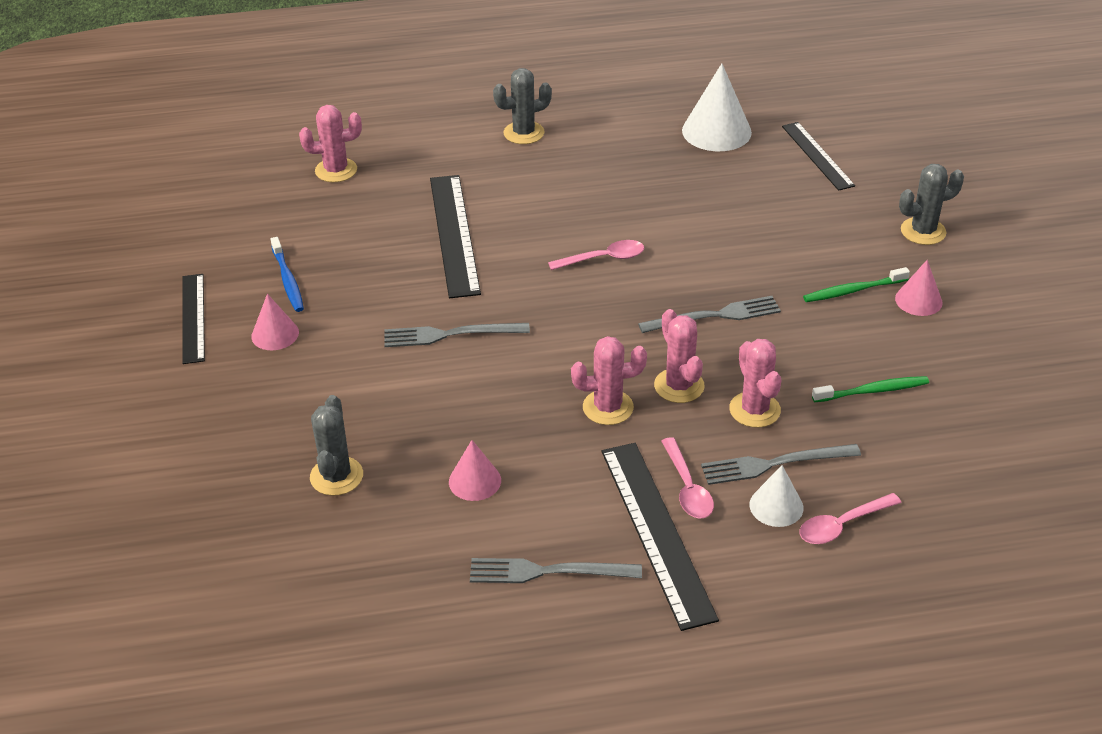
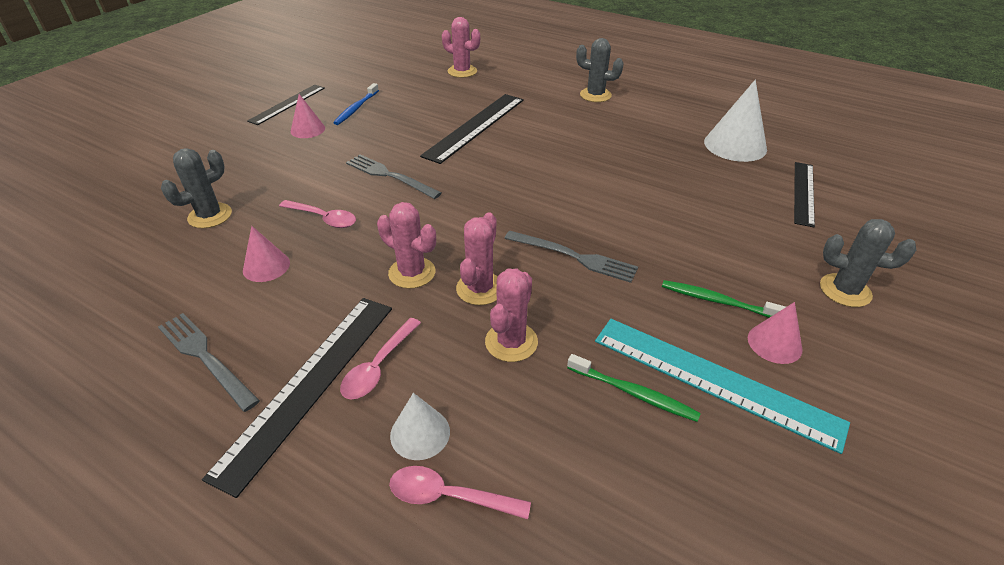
camera: 40 degrees right, 0 degrees up
(603, 259) = (546, 181): pink spoon -> pink spoon (323, 218)
(774, 464) = (468, 396): grey fork -> none
(909, 350) = (713, 380): none -> turquoise ruler

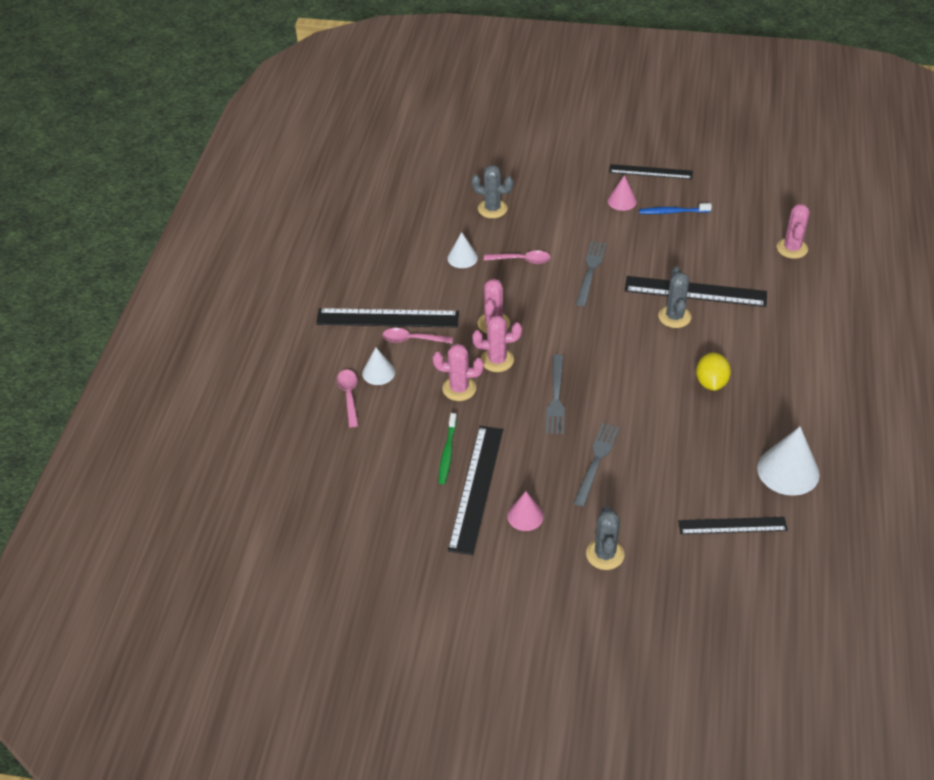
camera: 70 degrees right, 5 degrees up
(206, 357) = (384, 271): grey fork -> grey fork (596, 461)
(266, 266) = (462, 258): pink cone -> white cone
(323, 218) = (521, 260): pink spoon -> pink spoon turned 90 degrees counterclockwise
(595, 95) = (816, 353): grey cactus -> grey cactus (674, 317)
(604, 152) = (711, 383): none -> yellow lemon
(713, 380) = (476, 488): turquoise ruler -> black ruler
(717, 301) = (551, 481): green toothbrush -> none

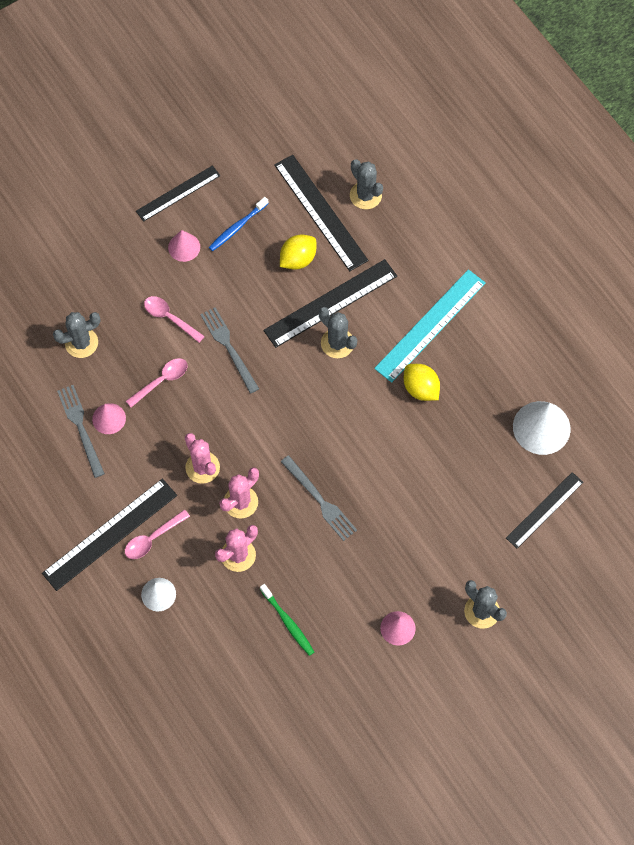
camera: 45 degrees left, 20 degrees up
(349, 396) = (158, 637): pink spoon -> pink spoon (170, 318)
(462, 258) = (109, 418): white cone -> pink cone
(476, 488) = (340, 635): black ruler -> black ruler (320, 212)
(596, 461) = (403, 534): grey fork -> grey fork (81, 428)
(698, 254) = (298, 259): none -> yellow lemon
(761, 350) = (430, 325): none -> turquoise ruler
(792, 248) = (365, 195): pink cactus -> grey cactus

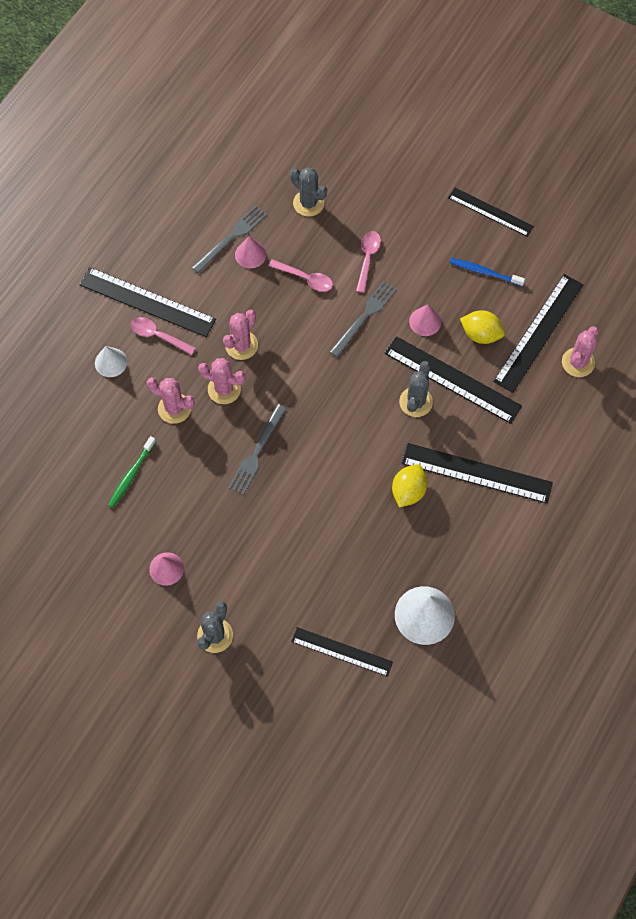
camera: 65 degrees right, 0 degrees up
(184, 247) = (441, 239): pink cone -> pink cone (425, 321)
(365, 195) = (578, 362): grey cactus -> pink cactus
(430, 325) = (476, 473): turquoise ruler -> black ruler

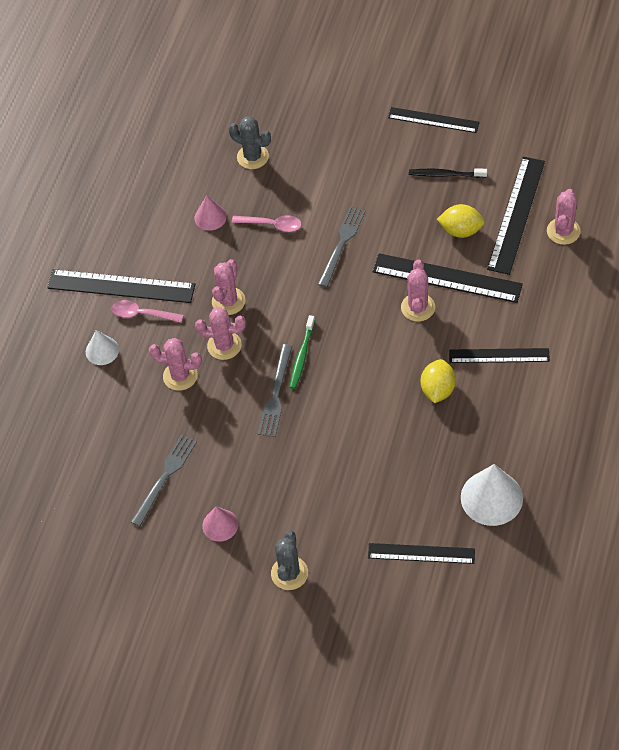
camera: 10 degrees left, 10 degrees down
(131, 475) = (156, 448): green toothbrush -> green toothbrush (301, 356)
(231, 237) = (186, 207): grey fork -> grey fork (165, 477)
(367, 259) = (327, 192): pink spoon -> none
(416, 402) = (418, 307): grey cactus -> pink cactus
(425, 321) = (402, 233): pink cone -> none
(476, 473) = (499, 355): black ruler -> black ruler, size x0.65
(484, 272) = (445, 174): blue toothbrush -> black toothbrush

